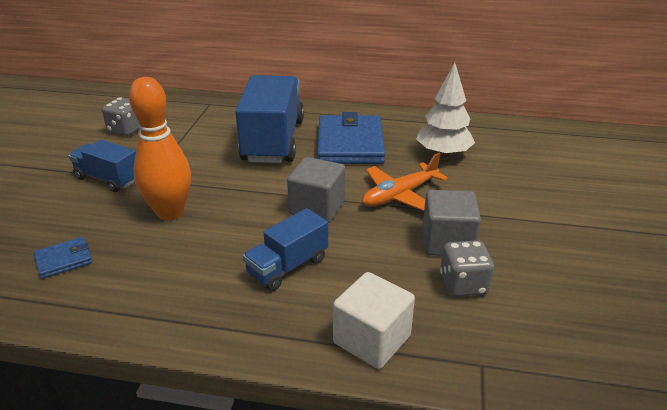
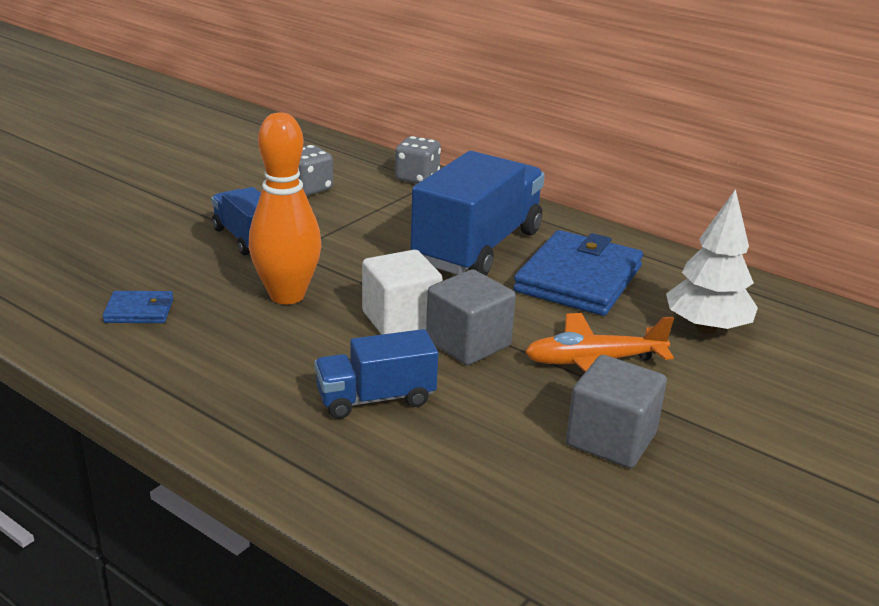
camera: 25 degrees right, 5 degrees down
(372, 339) = (410, 514): white cube -> white cube (400, 320)
(463, 284) = (587, 497): grey dice -> grey dice (417, 178)

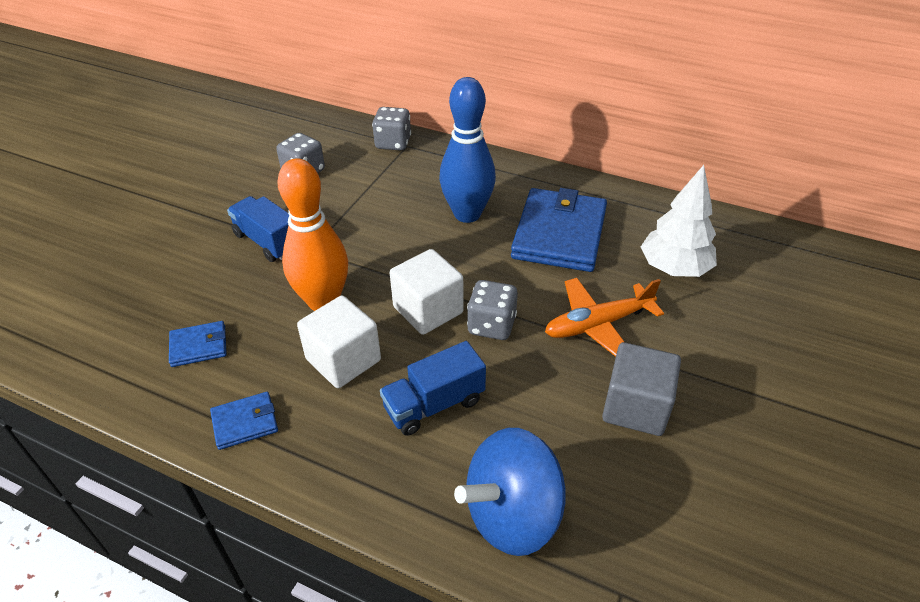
camera: 10 degrees left, 15 degrees up
(162, 379) = (245, 422): none -> blue wallet
(289, 346) = (343, 360): none -> white cube
(428, 505) = (512, 514): none -> blue spinning top
(468, 343) = (491, 325): grey cube -> grey dice
(477, 247) = (467, 214): blue truck -> blue bowling pin

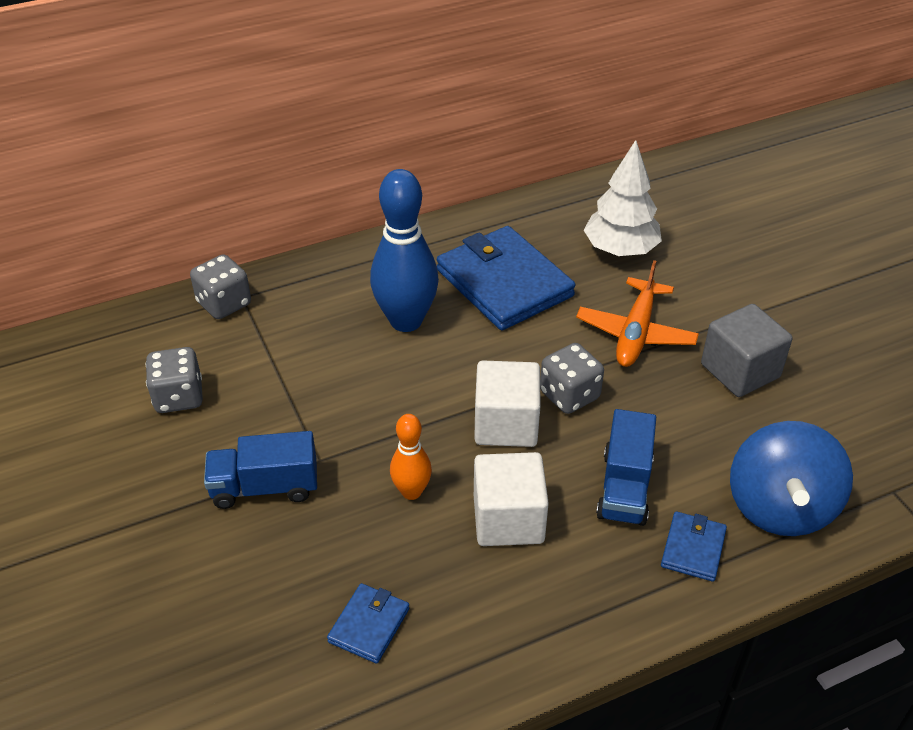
camera: 50 degrees left, 0 degrees up
(245, 422) = (517, 636): blue wallet -> blue wallet (693, 548)
(323, 301) = (411, 491): orange bowling pin -> orange bowling pin, size x0.54

